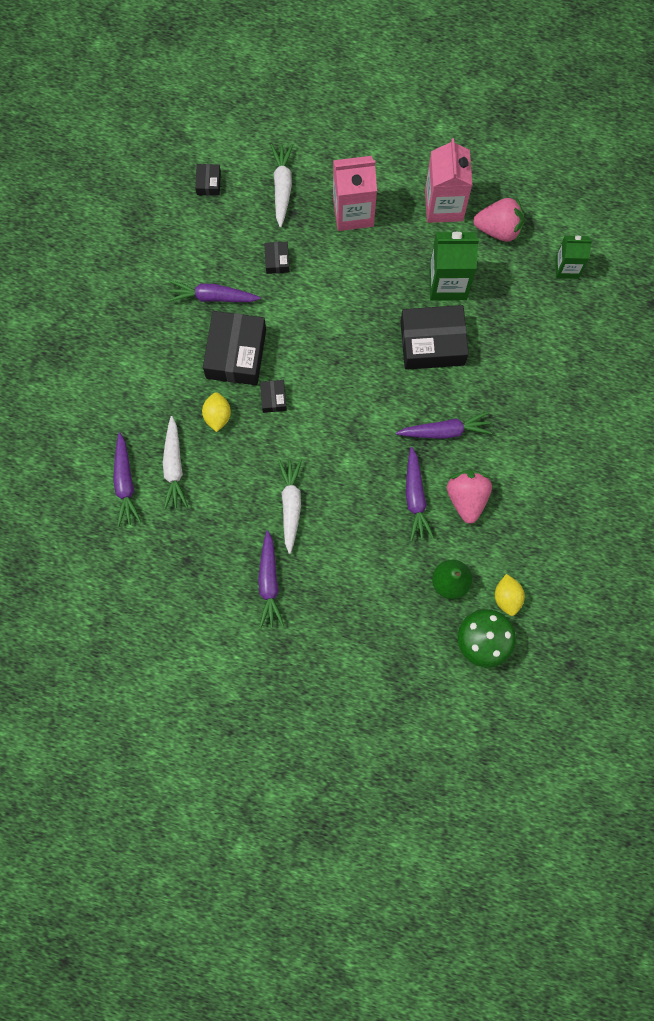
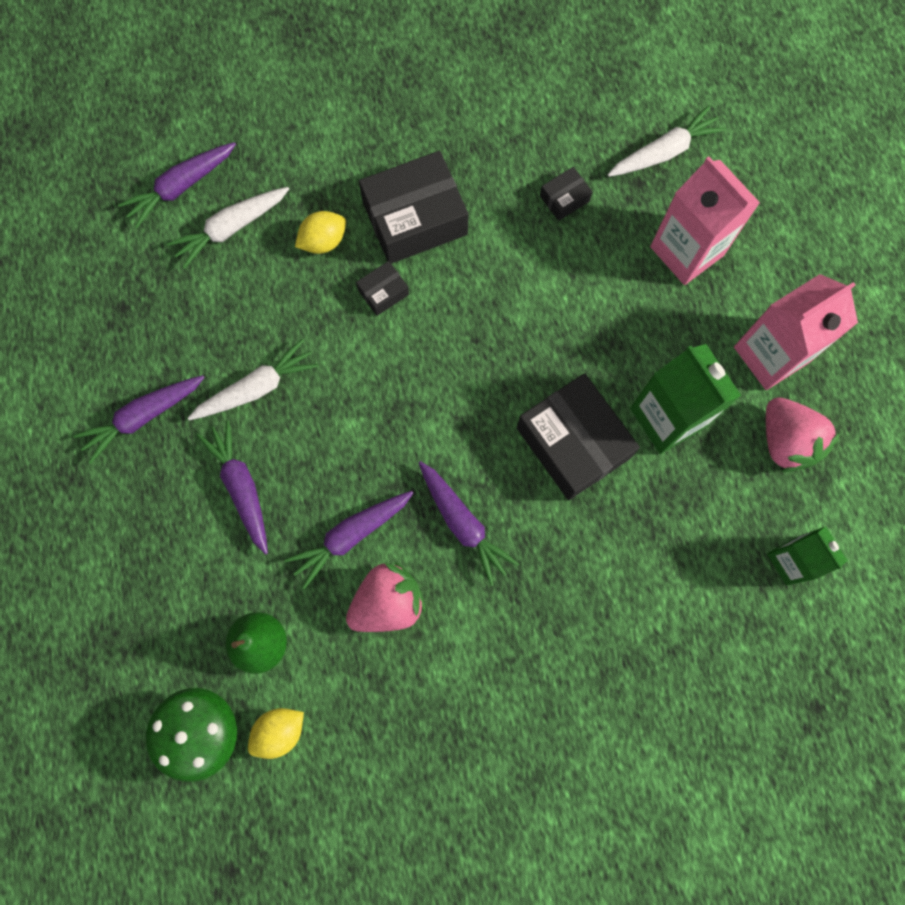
camera: 60 degrees right, 0 degrees up
(208, 183) = (613, 69): black box -> none
(212, 297) = (471, 153): purple carrot -> purple carrot (241, 487)

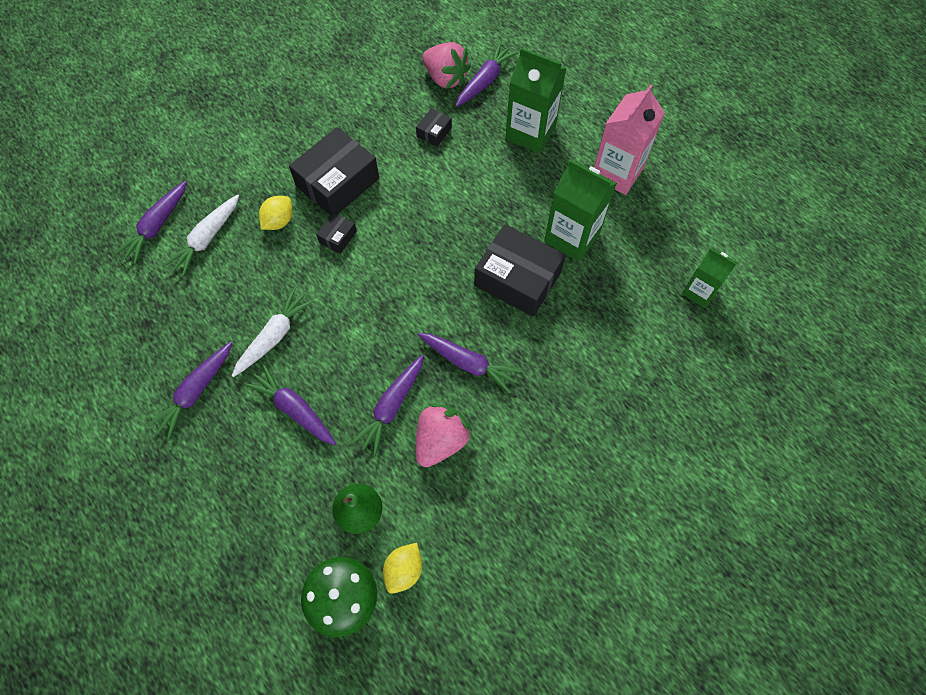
camera: 25 degrees left, 10 degrees down
(664, 152) = (485, 81): white carrot -> purple carrot
(686, 251) = (530, 133): pink carton -> green carton
(785, 441) = (655, 220): pink strawberry -> pink strawberry (445, 78)

